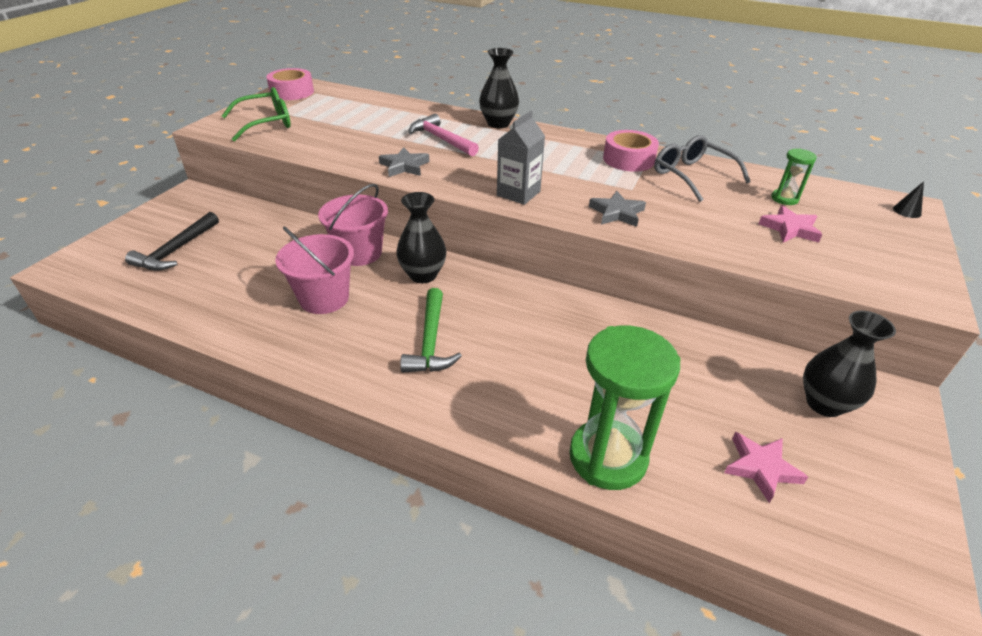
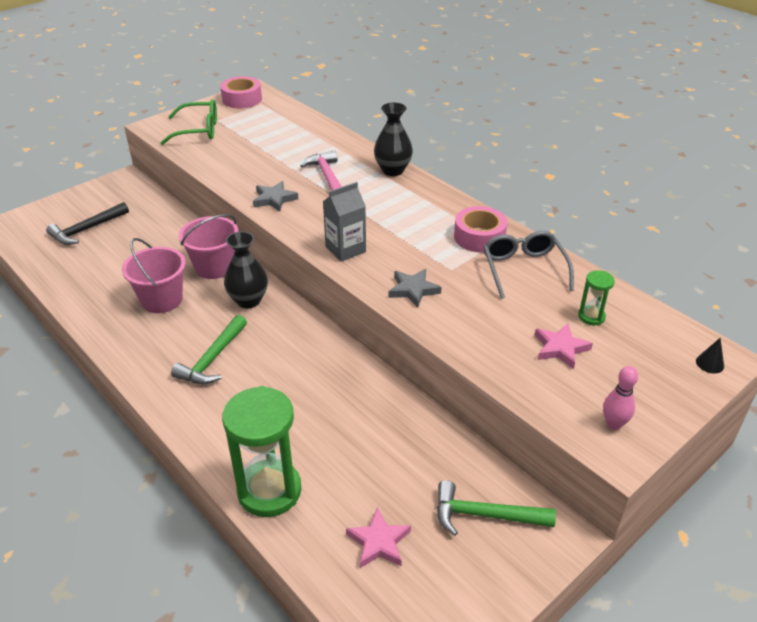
camera: 25 degrees right, 0 degrees up
(824, 404) = (485, 515): black vase -> green hammer
(899, 277) = (613, 424): none -> pink bowling pin

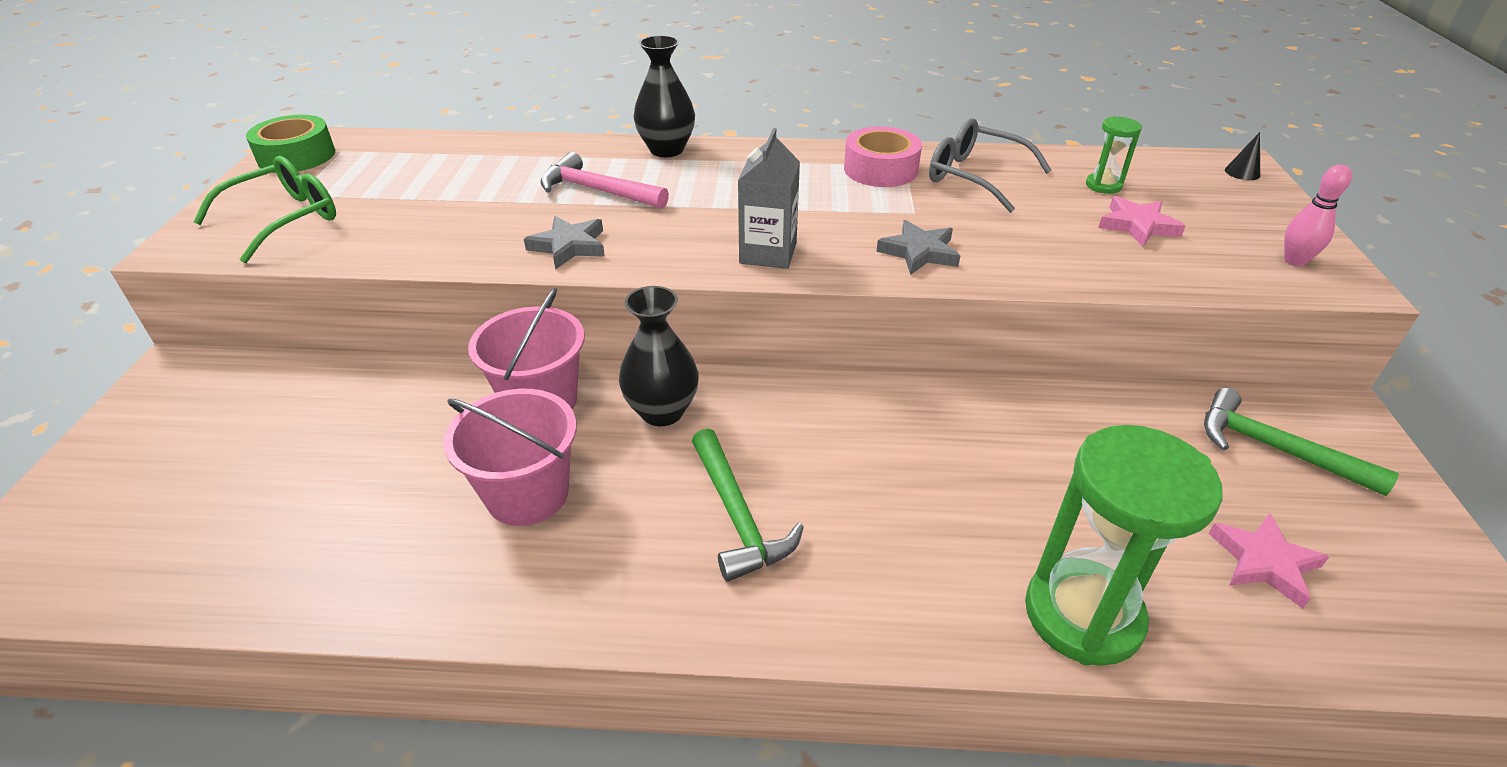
camera: 45 degrees left, 0 degrees up
(86, 229) = (207, 481): black hammer -> none
(242, 99) = (296, 156): pink tape -> green tape
(485, 515) = (1275, 449): green hammer -> green hammer turned 75 degrees clockwise

